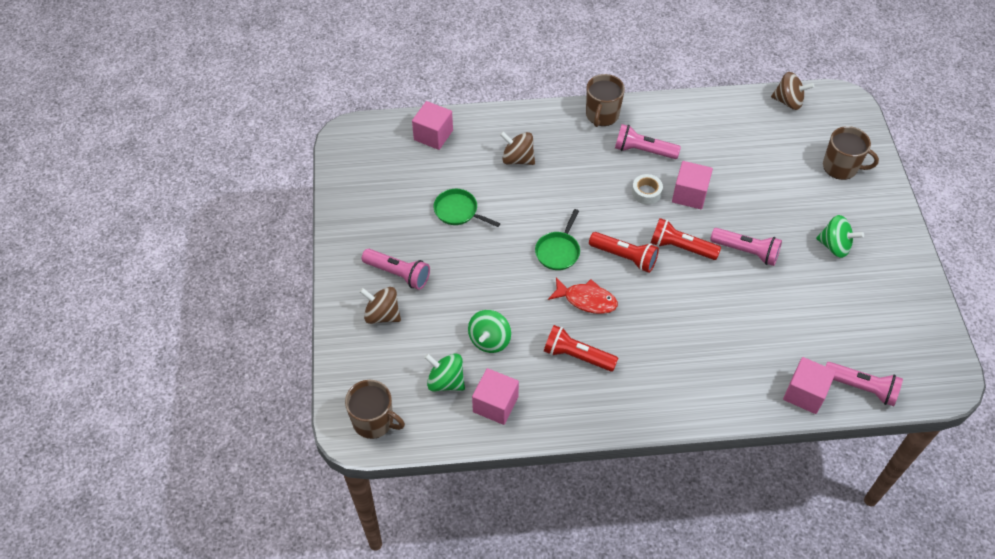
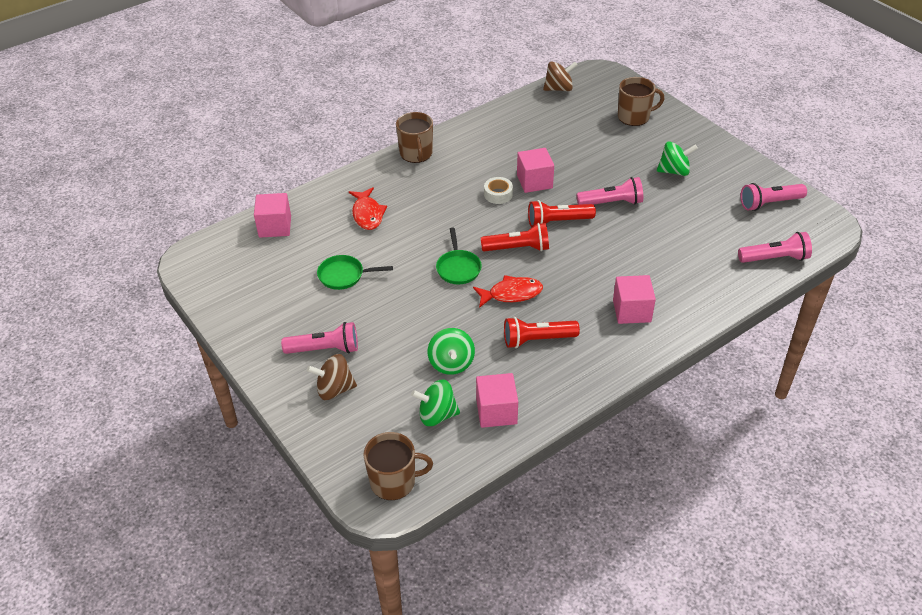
camera: 30 degrees left, 10 degrees down
(517, 159) = (367, 214): brown spinning top -> red fish
(643, 151) = (471, 166): pink flashlight -> pink flashlight (769, 203)
(805, 393) = (737, 282): pink cube -> pink cube (631, 311)

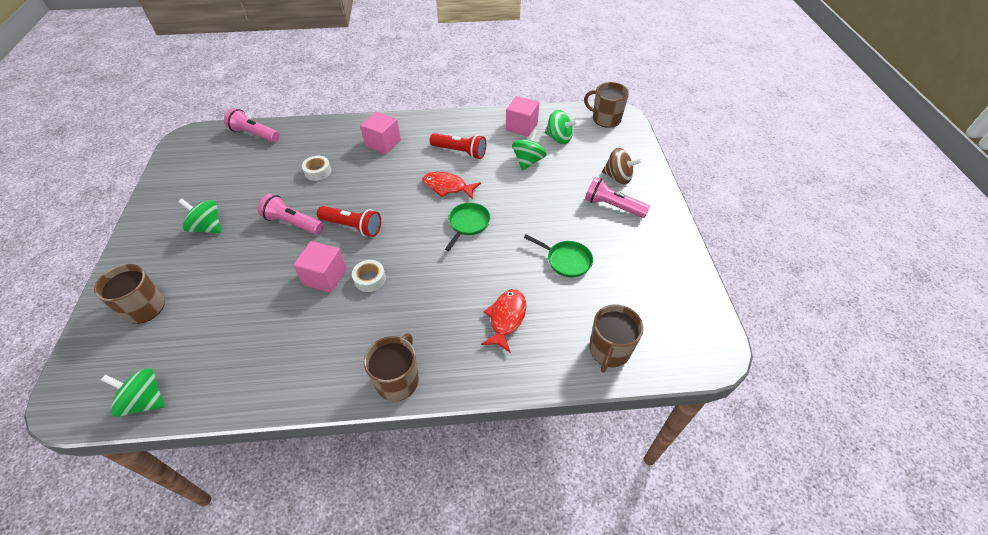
camera: 150 degrees left, 5 degrees up
(275, 226) = (609, 350): pink cube -> brown mug
(518, 248) = (407, 219): red flashlight -> none
(559, 88) = (145, 401): brown spinning top -> green spinning top
(654, 252) = (318, 171): none -> white tape
(769, 203) = (193, 168): pink flashlight -> none

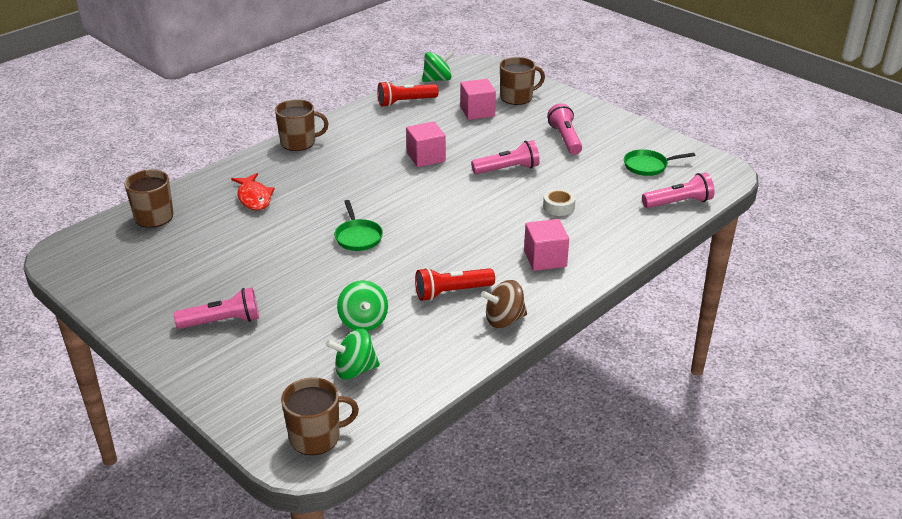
camera: 140 degrees right, 15 degrees down
(207, 227) = (565, 139): green spinning top -> pink flashlight
(353, 226) = (456, 189): red flashlight -> red flashlight (405, 102)
(370, 279) = (390, 170): white tape -> none
(398, 380) = (299, 142): brown mug -> brown mug turned 75 degrees counterclockwise
(447, 187) = (418, 254): red fish -> none
(521, 127) = (419, 360): pink cube -> pink cube (477, 112)
(566, 260) = (235, 253): green pan -> green pan (648, 166)
(618, 177) = (238, 357): brown spinning top -> brown spinning top (504, 320)

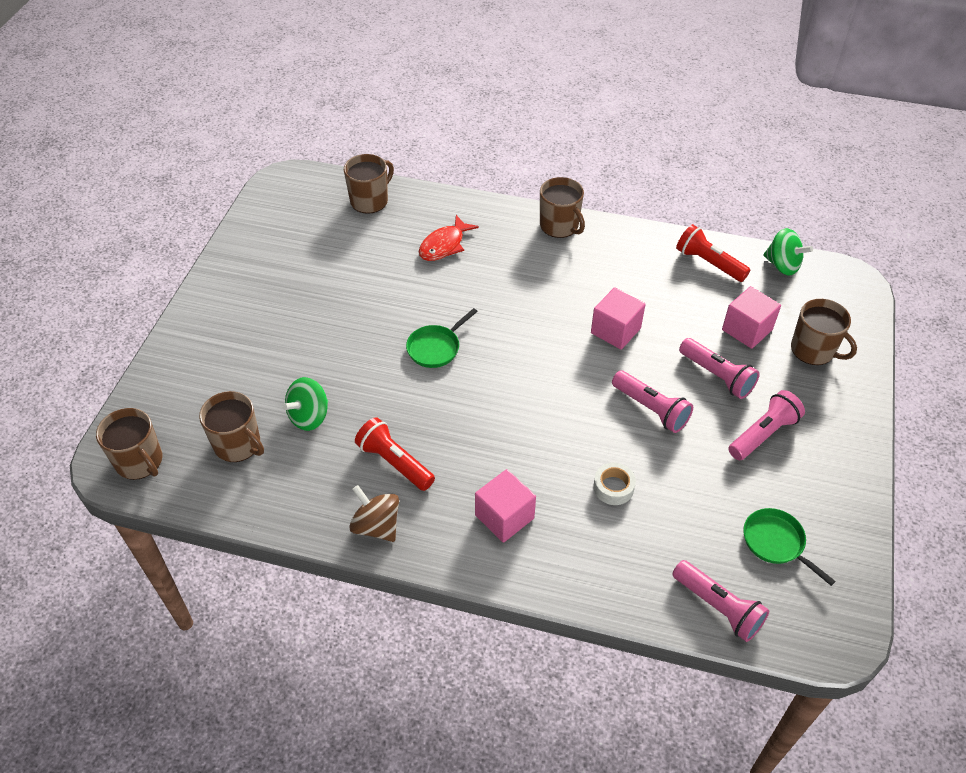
camera: 60 degrees right, 15 degrees up
(222, 321) = (255, 322): pink flashlight -> pink flashlight (717, 376)
(354, 370) = (238, 444): green spinning top -> brown mug

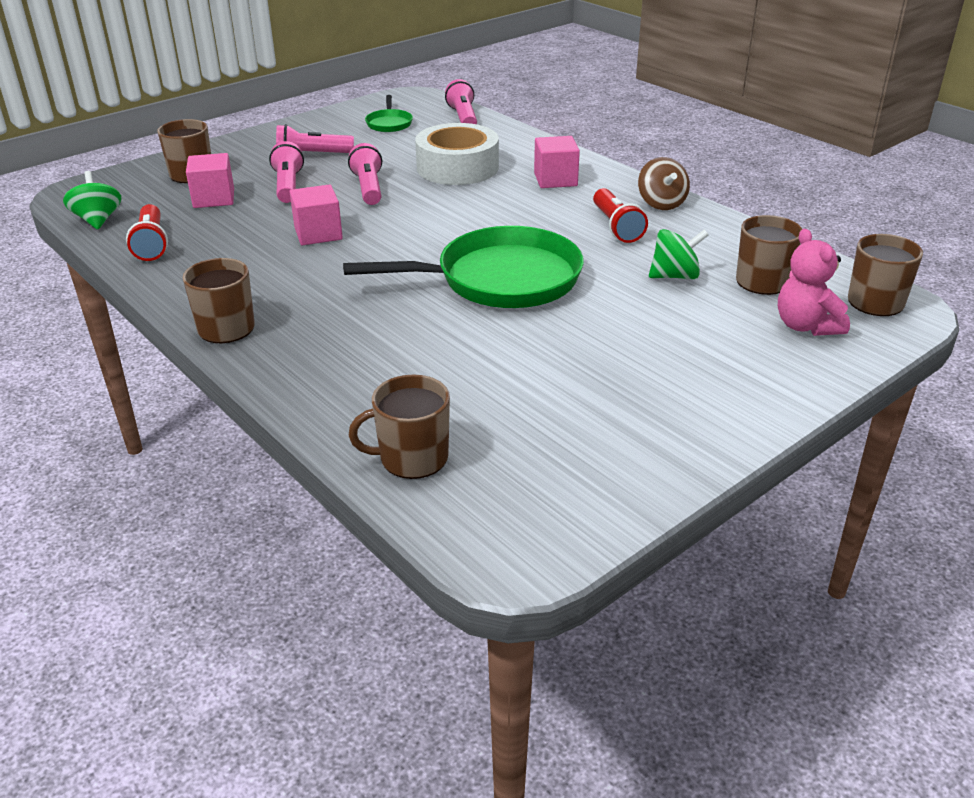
camera: 145 degrees left, 15 degrees down
(188, 404) = (806, 326): none -> pink teddy bear
(436, 348) = (500, 279): green pan -> green pan, size x2.23
(444, 245) = (381, 361): red fish -> none
(613, 487) = (457, 167): white tape -> white tape, size x2.30

